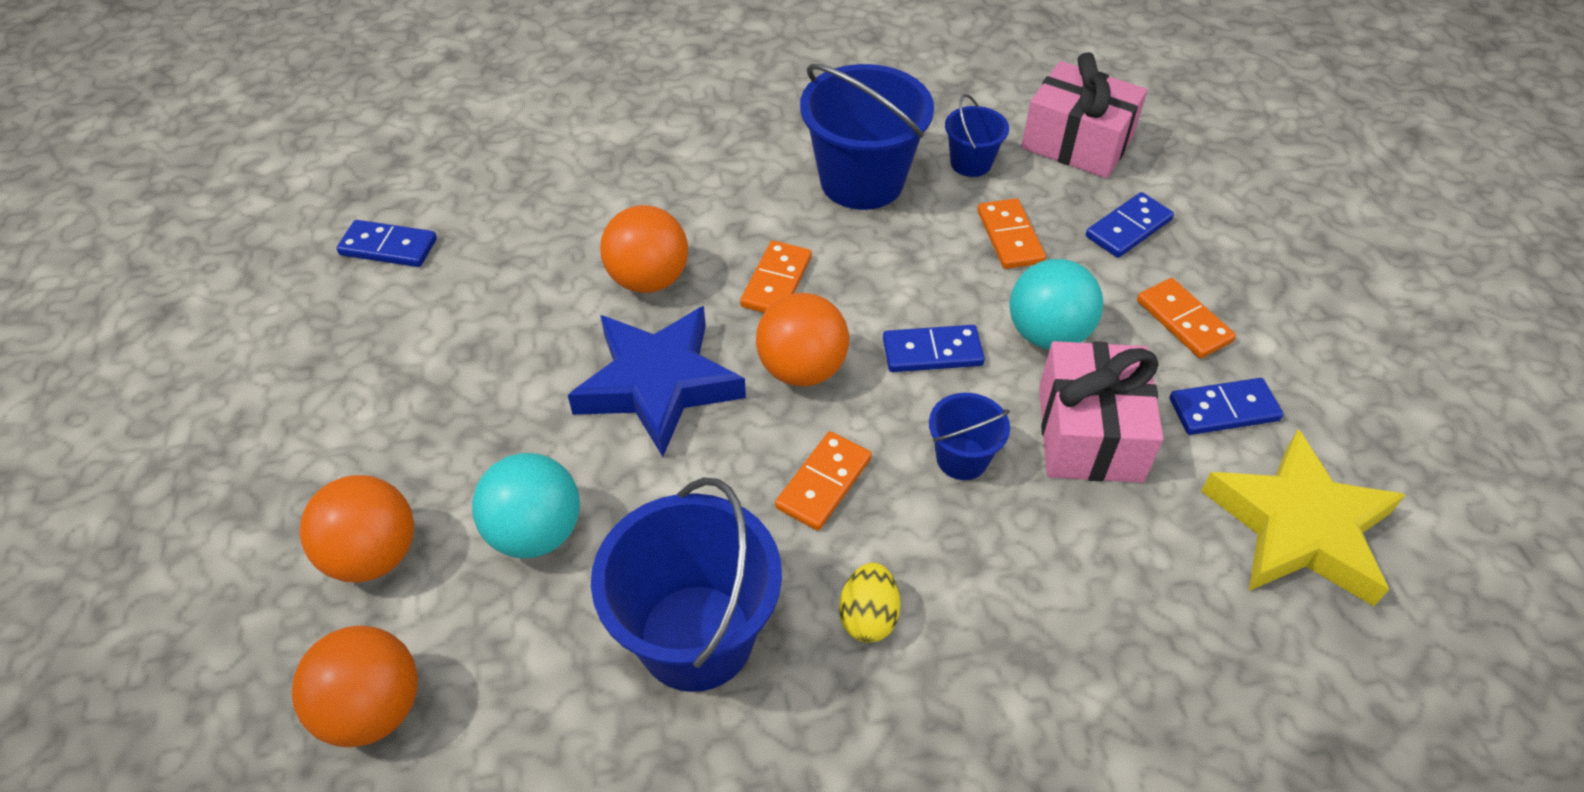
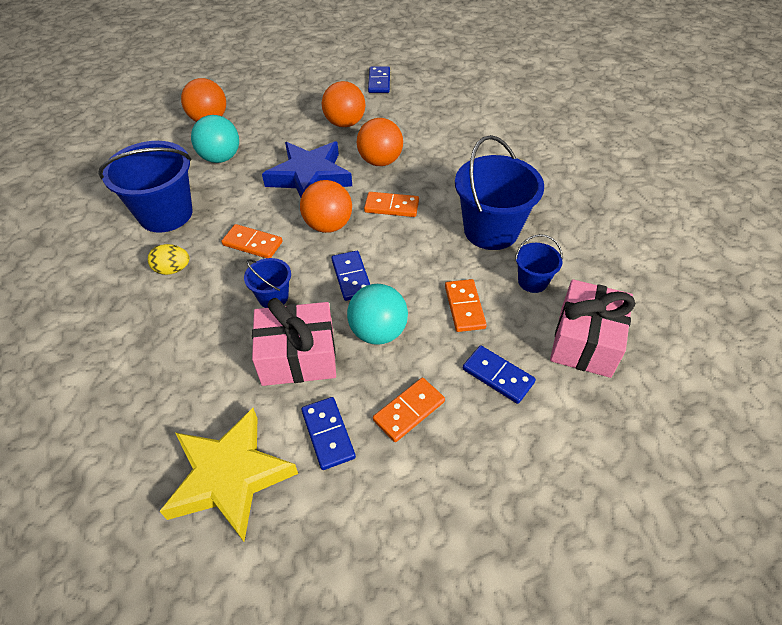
camera: 80 degrees right, 0 degrees up
(373, 709) = (141, 137): orange ball -> orange ball (345, 123)
(1009, 237) = (464, 307): orange domino -> orange domino turned 75 degrees counterclockwise

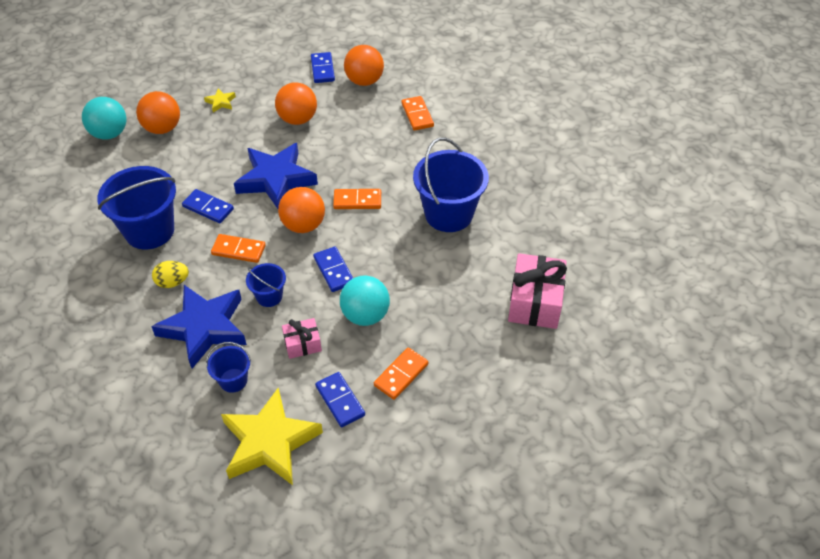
camera: 10 degrees left, 0 degrees up
(192, 323) = (204, 328): none -> blue star
(220, 158) = (185, 168): turquoise ball -> turquoise ball (109, 133)
(272, 102) = (221, 102): none -> yellow star
(298, 357) = (302, 344): pink gift -> pink gift, size x0.54
(380, 161) = (339, 156): orange ball -> orange ball (364, 81)
(464, 307) = (434, 285): orange domino -> orange domino (417, 115)
(498, 376) = (468, 338): blue domino -> blue domino (208, 208)
(532, 281) = (489, 256): blue bucket -> blue bucket (233, 380)

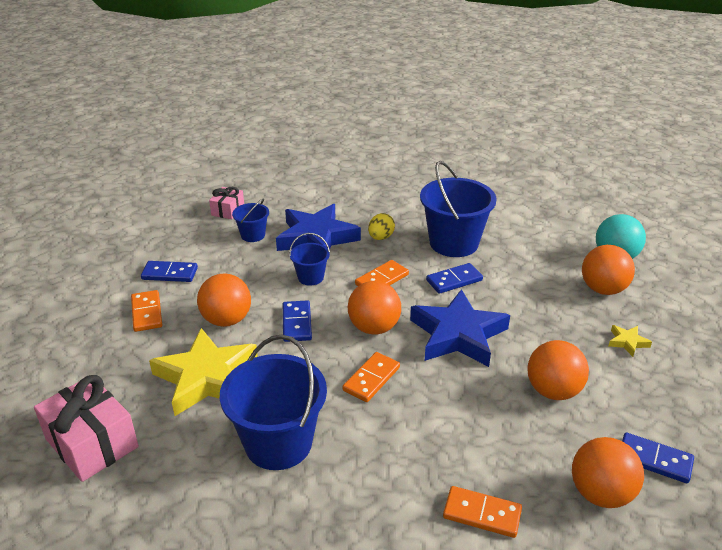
camera: 125 degrees right, 15 degrees down
(269, 442) = (184, 233): yellow star -> yellow star (207, 377)
(302, 344) = (242, 276): pink gift -> pink gift (228, 210)
(334, 271) = (296, 323): blue domino -> blue domino turned 75 degrees clockwise
(365, 315) = (227, 320): turquoise ball -> orange ball

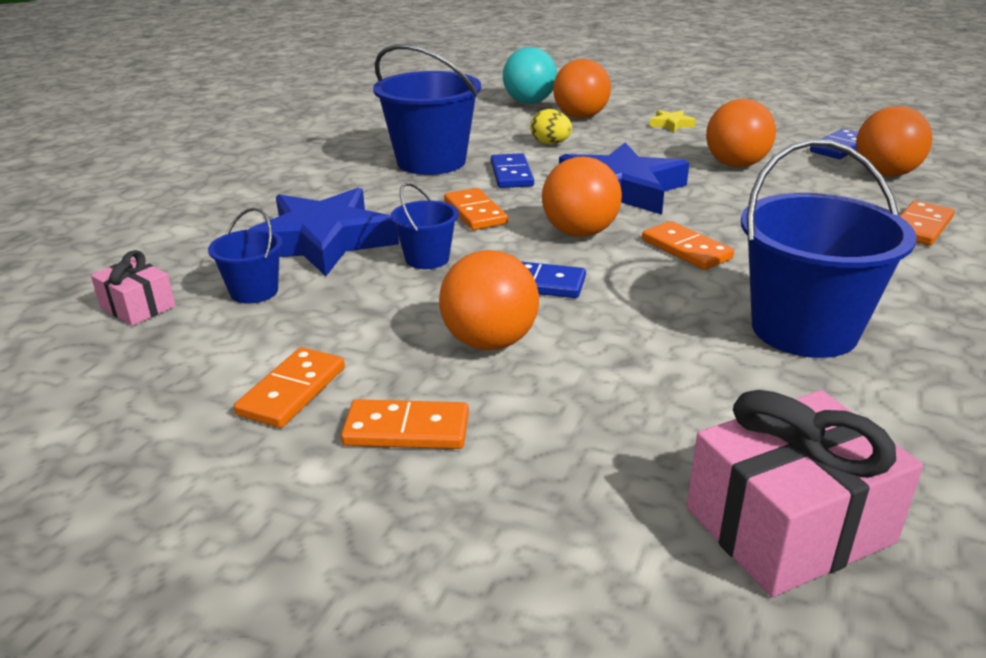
camera: 70 degrees left, 5 degrees down
(170, 273) = (292, 391): blue domino -> orange domino
(207, 377) = (638, 376): yellow star -> none
(381, 237) = (373, 199): yellow egg -> yellow egg (550, 143)

